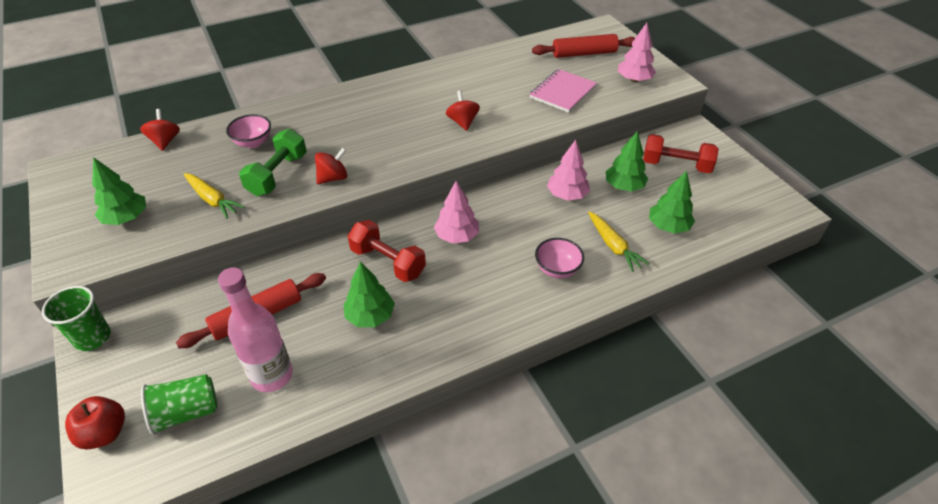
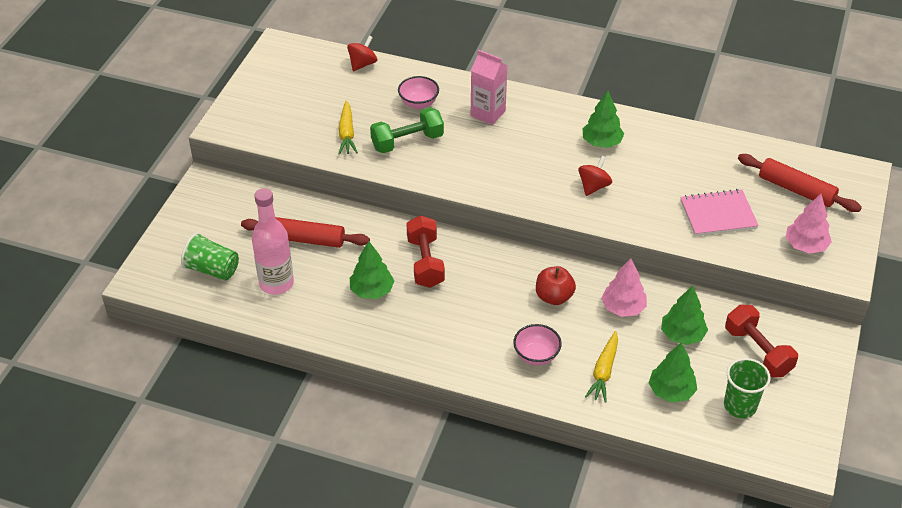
camera: 45 degrees right, 0 degrees up
(92, 337) = (206, 184): green cup -> green cup (740, 406)
(105, 433) = (164, 249): red apple -> red apple (554, 297)
(126, 218) = (284, 112): green tree -> green tree (601, 142)
(321, 119) = (488, 113): none -> pink carton
(333, 178) = (441, 169): red spinning top -> none
(457, 236) = (495, 278): pink tree -> none

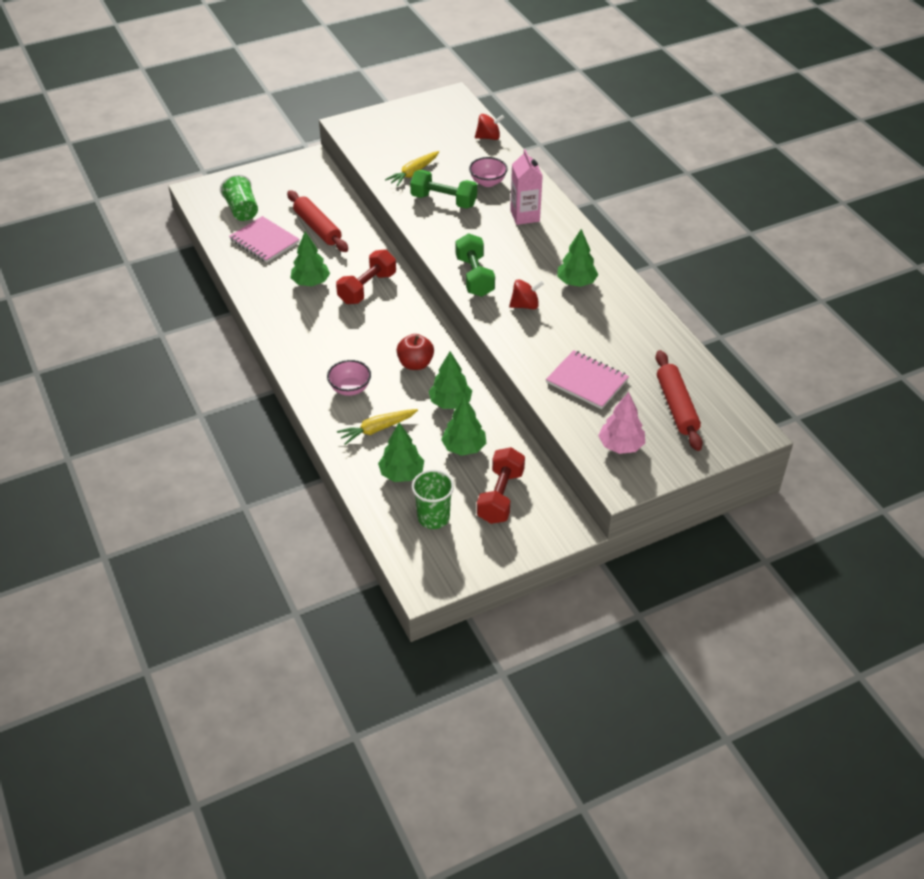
camera: 45 degrees right, 0 degrees up
(276, 283) = (264, 241): pink bottle -> pink notebook
(524, 189) = (474, 276): none -> green dumbbell
(623, 308) = (450, 402): pink tree -> green tree

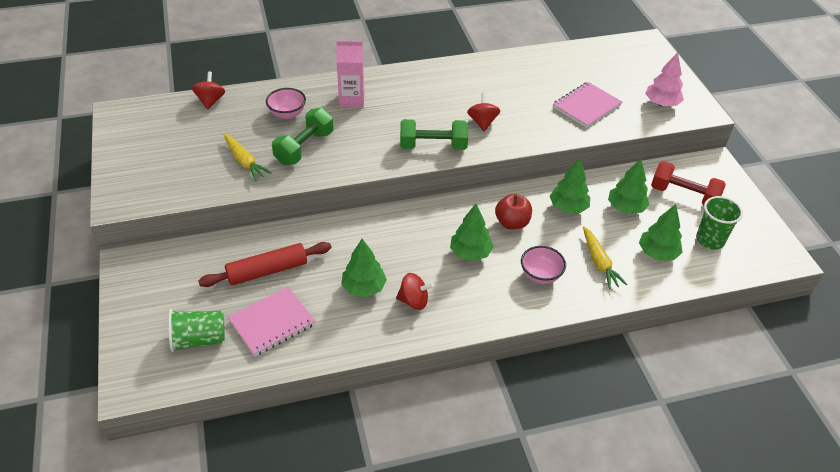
camera: 80 degrees left, 0 degrees up
(302, 313) = (414, 301): none -> red spinning top
(367, 288) = (388, 242): red dumbbell -> none
(576, 282) = (458, 88): green tree -> green tree (470, 253)
(676, 406) = (619, 68): red rolling pin -> none

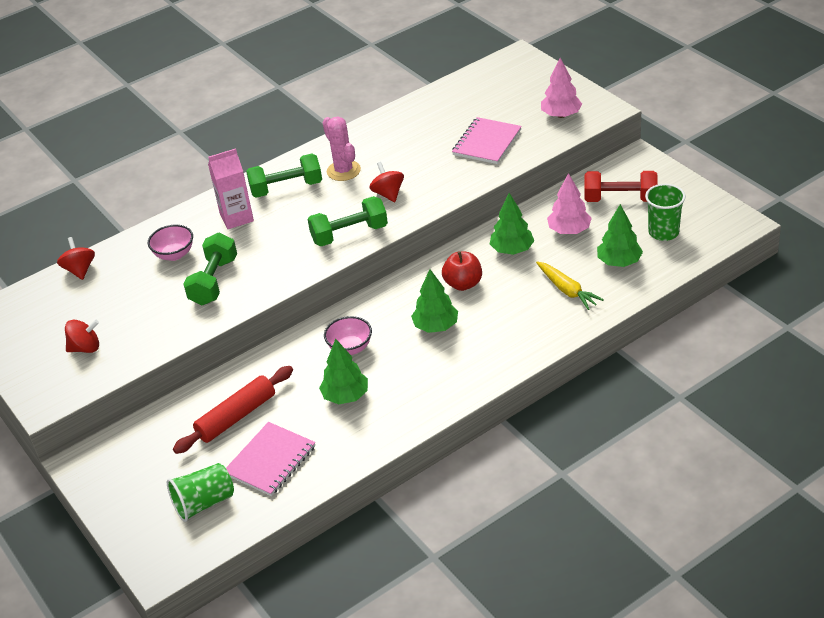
camera: 15 degrees left, 5 degrees down
(245, 162) = (158, 317): yellow carrot -> none
(403, 89) = (286, 188): none -> green dumbbell
(414, 301) = (403, 390): red spinning top -> red spinning top (85, 348)
(456, 90) = (343, 171): none -> pink cactus
(540, 275) = (516, 322): pink bowl -> pink bowl (350, 348)
(625, 208) = (569, 230): green tree -> pink tree

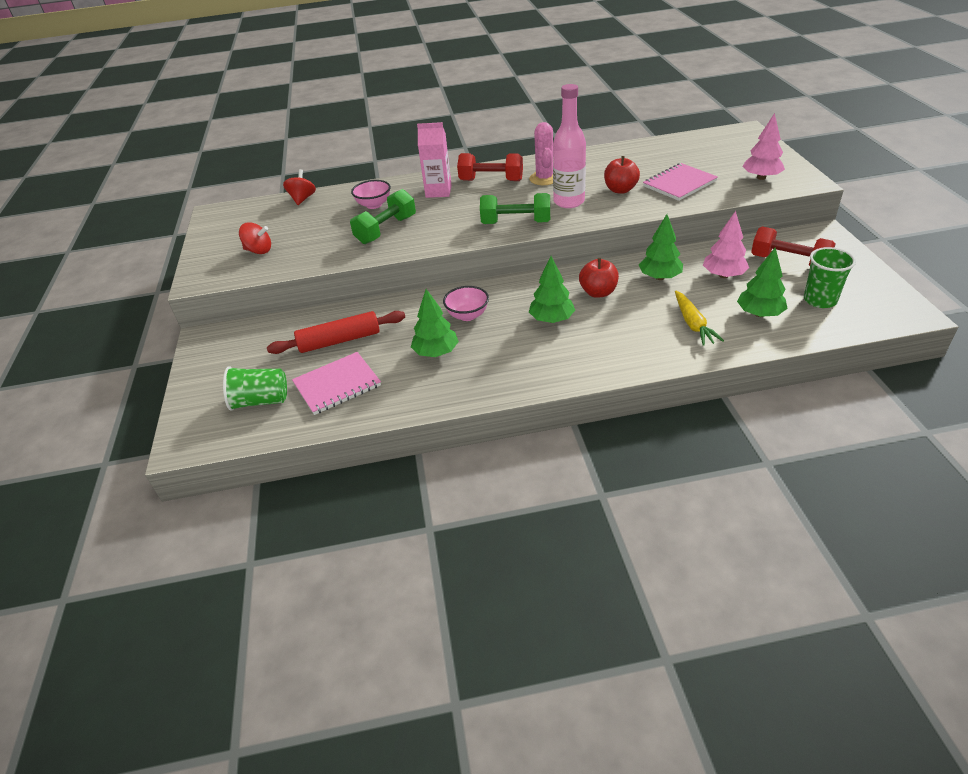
camera: 25 degrees right, 0 degrees up
(286, 188) = (491, 180): green dumbbell -> red dumbbell
(388, 194) = (569, 202): red spinning top -> pink bottle
(432, 165) = (620, 190): none -> red apple

